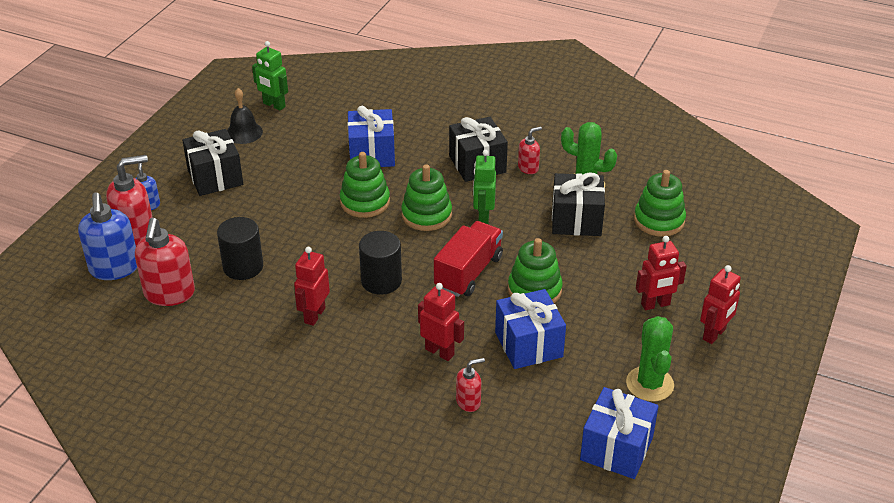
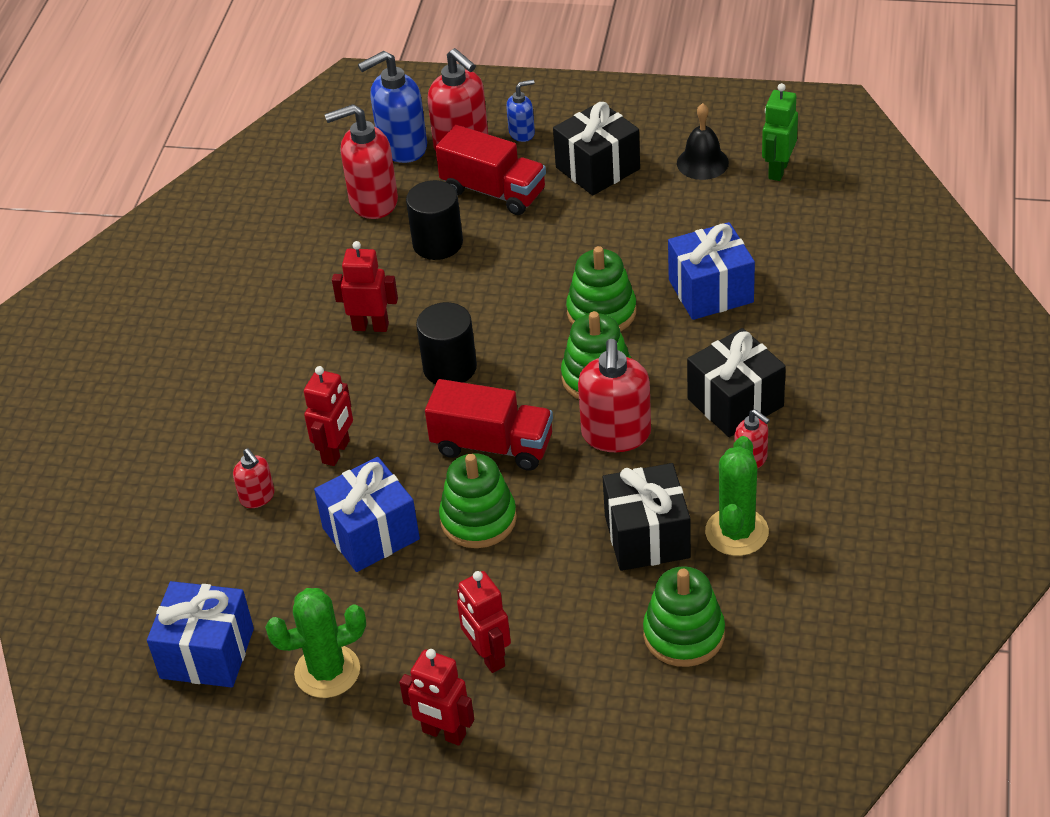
camera: 80 degrees right, 5 degrees up
(204, 230) = (493, 191): none -> red truck
(483, 216) = (616, 435): green robot -> red soap dispenser

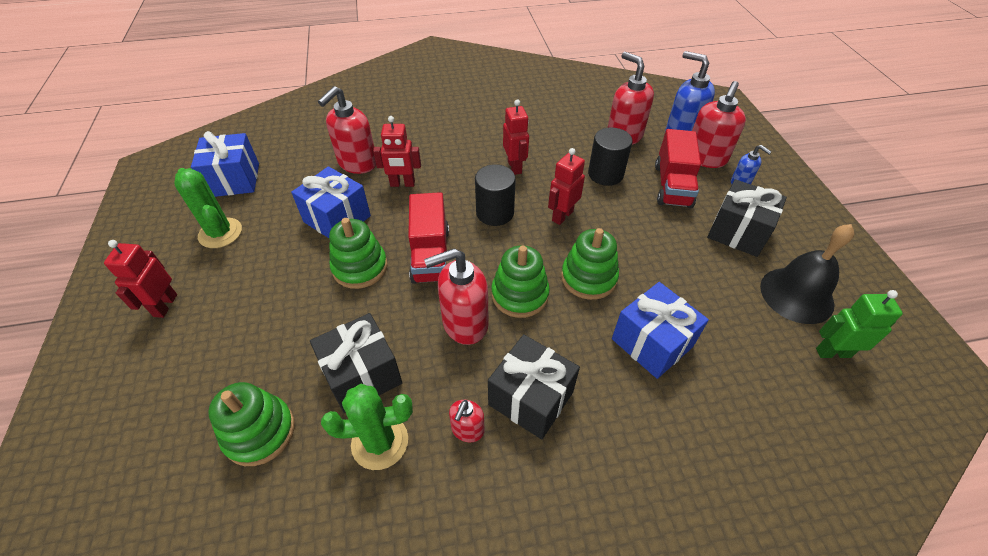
camera: 65 degrees right, 5 degrees up
(257, 497) = (357, 163): red soap dispenser -> red soap dispenser, size x1.90
(488, 656) = (234, 309): red robot -> red robot (562, 216)
(702, 163) = (796, 295): black bell -> black bell, size x1.52

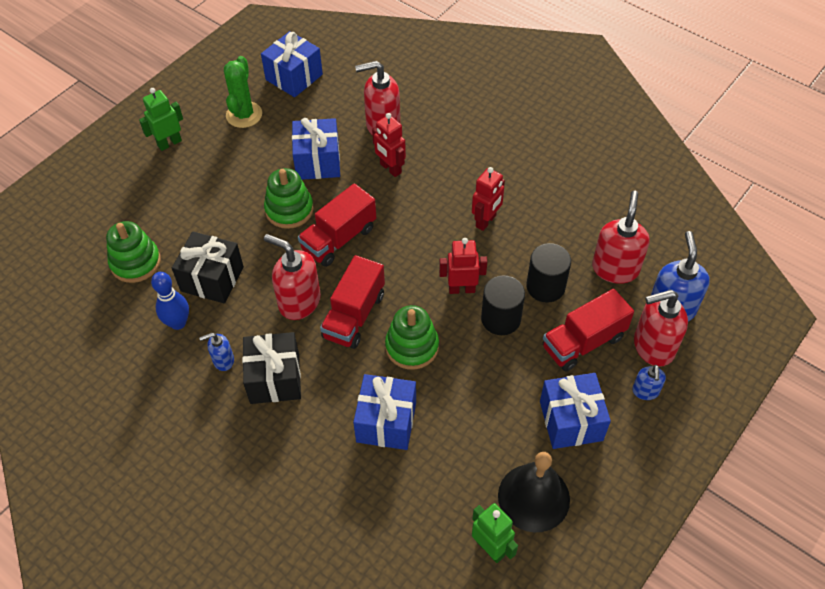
camera: 50 degrees right, 5 degrees up
(165, 305) = (169, 143): red robot -> green robot
(380, 442) = (178, 323): green cactus -> blue bowling pin
(467, 430) = (223, 360): red soap dispenser -> blue soap dispenser
(495, 213) = (420, 245): black cylinder -> black cylinder (500, 319)
(520, 294) = (354, 315): green stacking toy -> red truck
(738, 232) = (571, 421): black gift -> blue gift

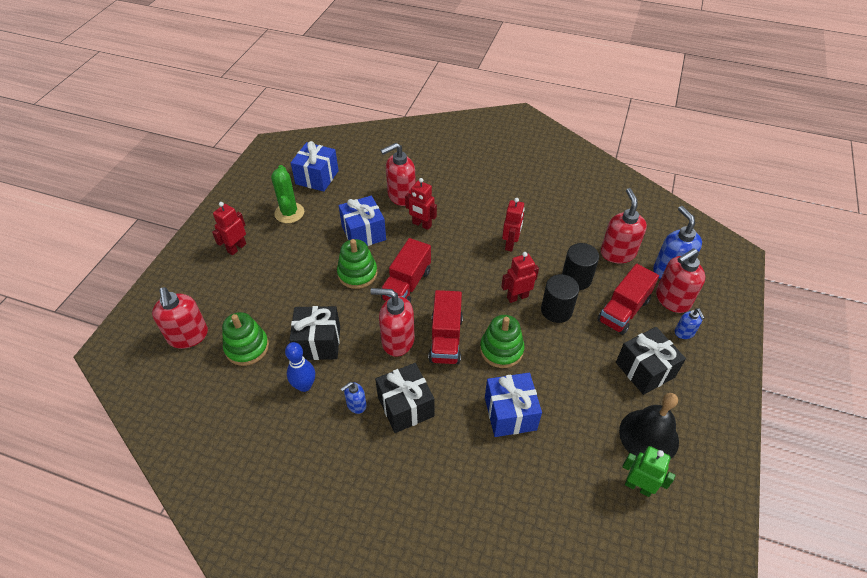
camera: 20 degrees left, 5 degrees down
(80, 232) = (188, 336): none -> red soap dispenser
(169, 143) = (236, 248): green robot -> red robot
(571, 421) = (645, 370): blue gift -> black gift

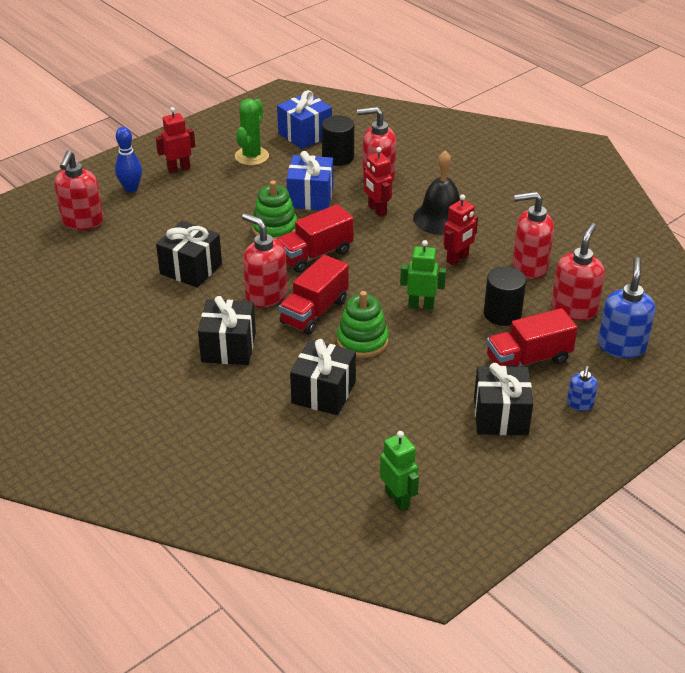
camera: 30 degrees right, 10 degrees down
(247, 347) = (125, 249): green stacking toy -> none
(304, 386) = (151, 296): blue bowling pin -> blue bowling pin (131, 188)
(356, 405) = (185, 328): blue soap dispenser -> none
(510, 413) = (323, 392): blue gift -> black gift
(517, 297) = (421, 305): red robot -> green robot
(556, 310) = (452, 332): black cylinder -> black cylinder (338, 157)
(648, 436) = (449, 467): black bell -> black bell (440, 218)
(672, 300) = (596, 372): red soap dispenser -> red soap dispenser (529, 266)

